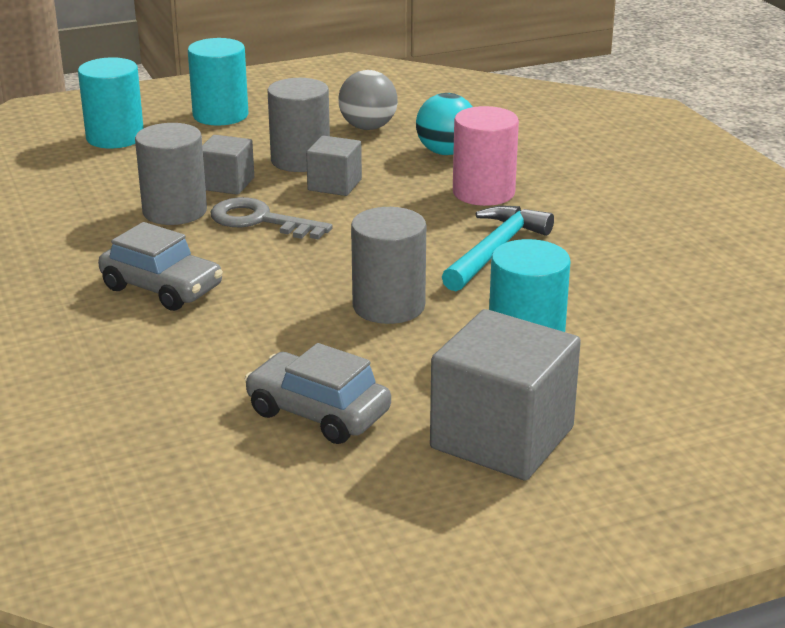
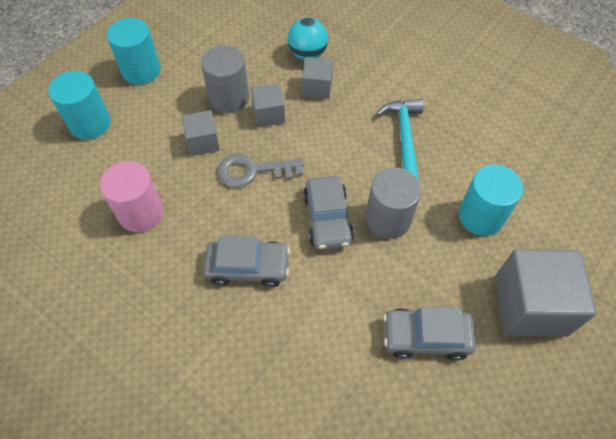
camera: 30 degrees left, 30 degrees up
(174, 211) = (193, 185): grey cylinder -> none
(307, 282) = (327, 219): none -> grey car
(368, 127) = (243, 47): grey ball -> none
(425, 180) = (317, 88): none -> grey cube
(483, 192) = (358, 85): pink cylinder -> pink cylinder (141, 212)

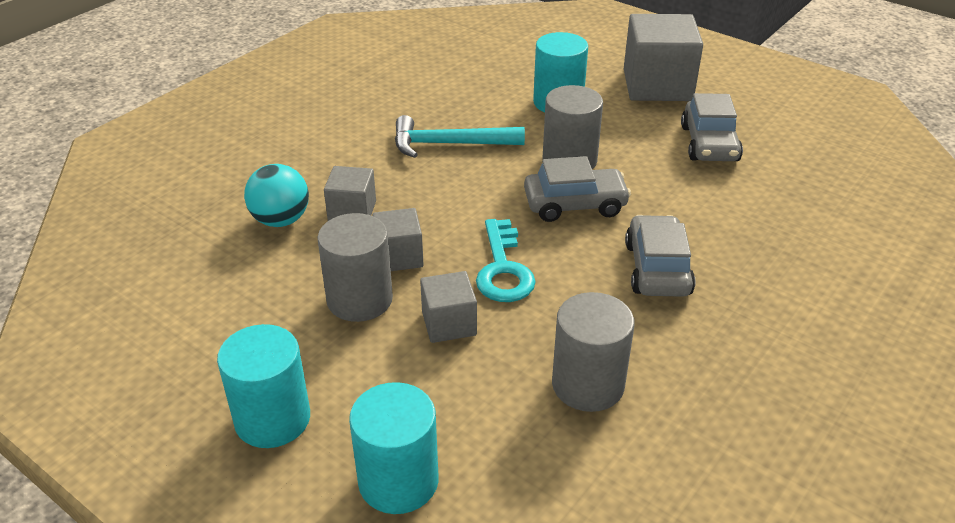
camera: 90 degrees left, 20 degrees down
(141, 212) = (588, 384): pink cylinder -> grey cylinder
(253, 171) = (503, 269): grey key -> turquoise key

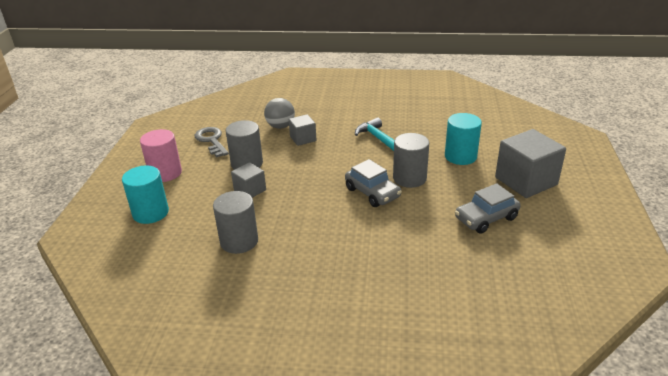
camera: 60 degrees right, 5 degrees down
(224, 318) = (211, 140): none -> grey key
(272, 419) = (165, 173): turquoise cylinder -> pink cylinder
(281, 220) = (280, 126): turquoise ball -> grey ball
(399, 256) = (283, 161): grey cube -> none
(503, 269) = (300, 190): turquoise key -> none
(657, 268) = (344, 235): grey car -> none

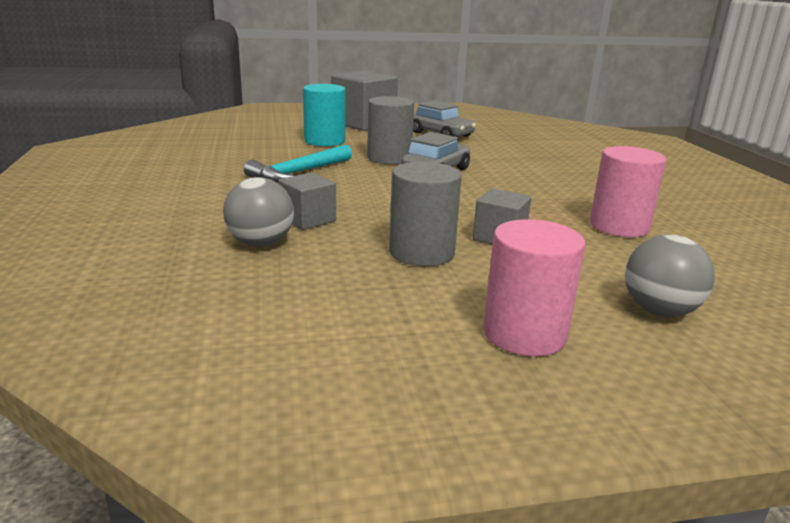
camera: 110 degrees left, 10 degrees down
(150, 213) = (659, 311): turquoise cylinder -> grey ball
(211, 140) = (349, 308): grey key -> none
(239, 241) = (619, 226): grey cylinder -> pink cylinder

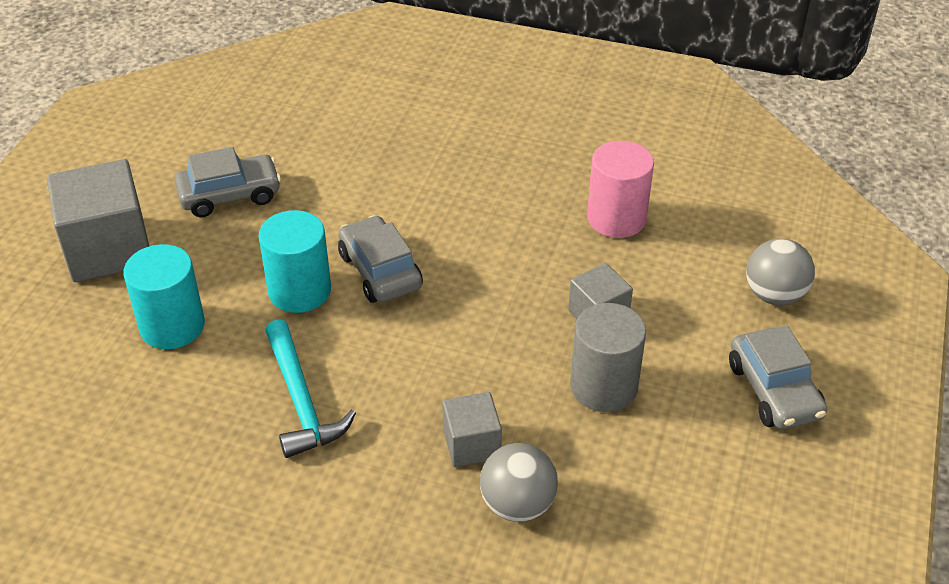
camera: 60 degrees left, 20 degrees up
(389, 158) = (299, 291): grey cylinder -> turquoise cylinder
(524, 334) = (774, 390): pink cylinder -> grey car

